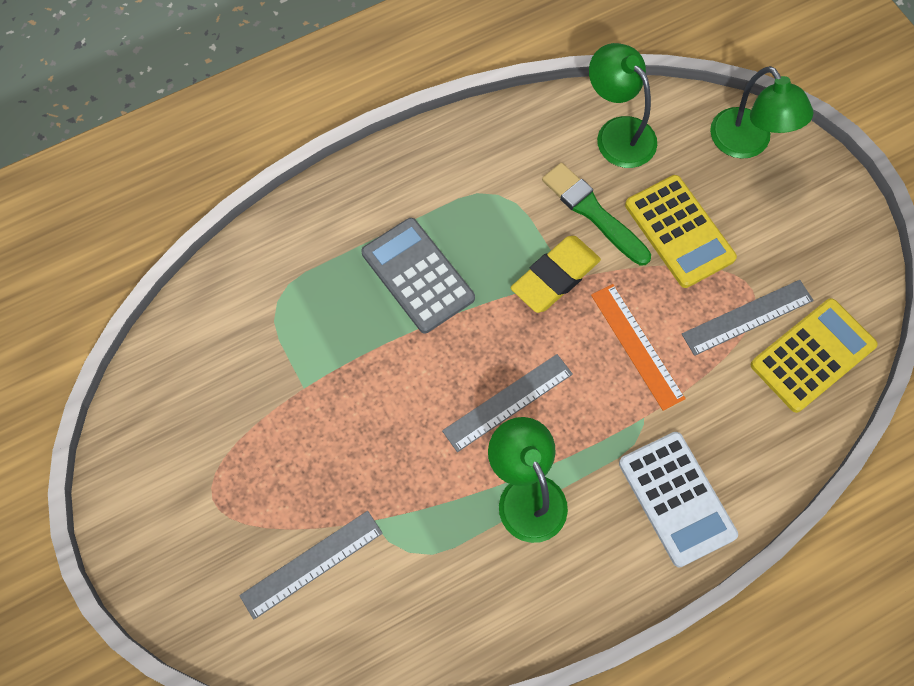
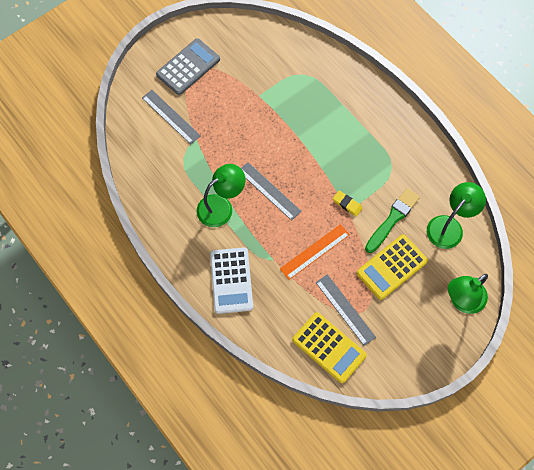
camera: 80 degrees right, 0 degrees up
(418, 275) = (332, 136): grey calculator -> grey calculator (188, 67)
(555, 277) = (347, 204): yellow eraser -> yellow eraser, size x0.55
(676, 499) = (231, 280): white calculator -> white calculator turned 60 degrees counterclockwise

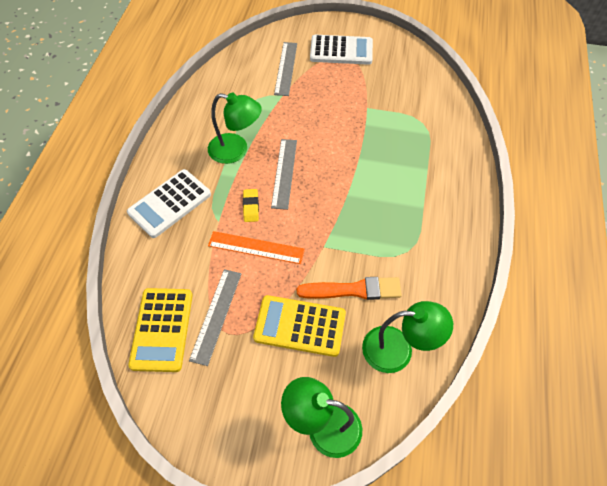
camera: 50 degrees right, 10 degrees down
(188, 67) = (341, 51): grey calculator -> white calculator
(347, 204) = (330, 240): yellow eraser -> yellow eraser (251, 207)
(392, 219) = (353, 290): green brush -> orange brush

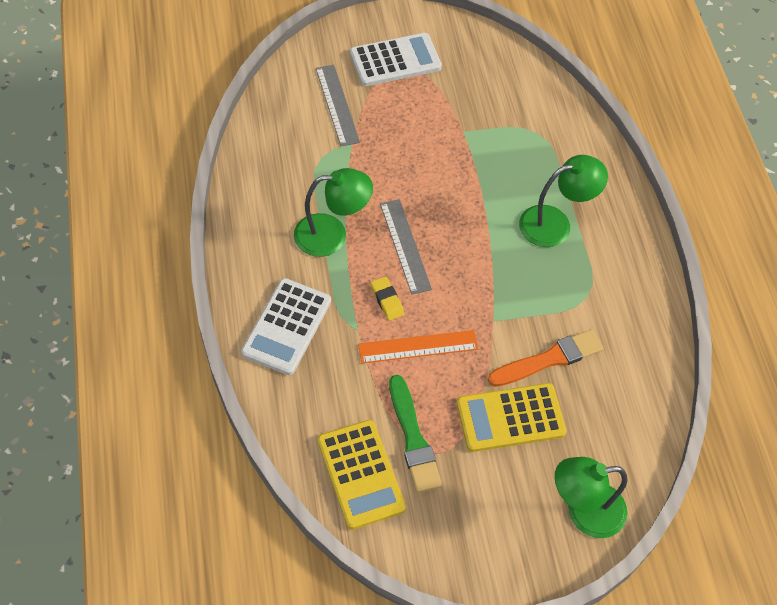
camera: 25 degrees left, 0 degrees up
(216, 315) = (413, 438): grey ruler -> green brush
(398, 350) = (624, 407): green lamp -> green lamp (555, 223)

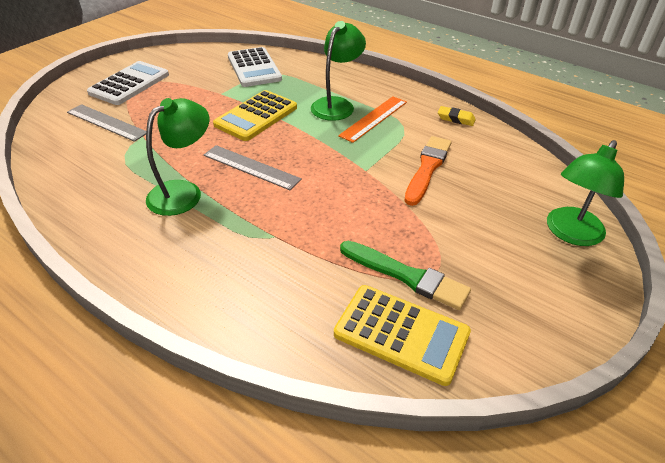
camera: 40 degrees left, 15 degrees down
(286, 327) = (210, 273): white calculator -> white calculator (254, 68)
(387, 300) = (276, 204): yellow eraser -> yellow eraser (456, 119)
(418, 347) = (334, 217): orange ruler -> orange ruler (374, 118)
(510, 418) = (451, 214): yellow calculator -> yellow calculator (256, 116)

